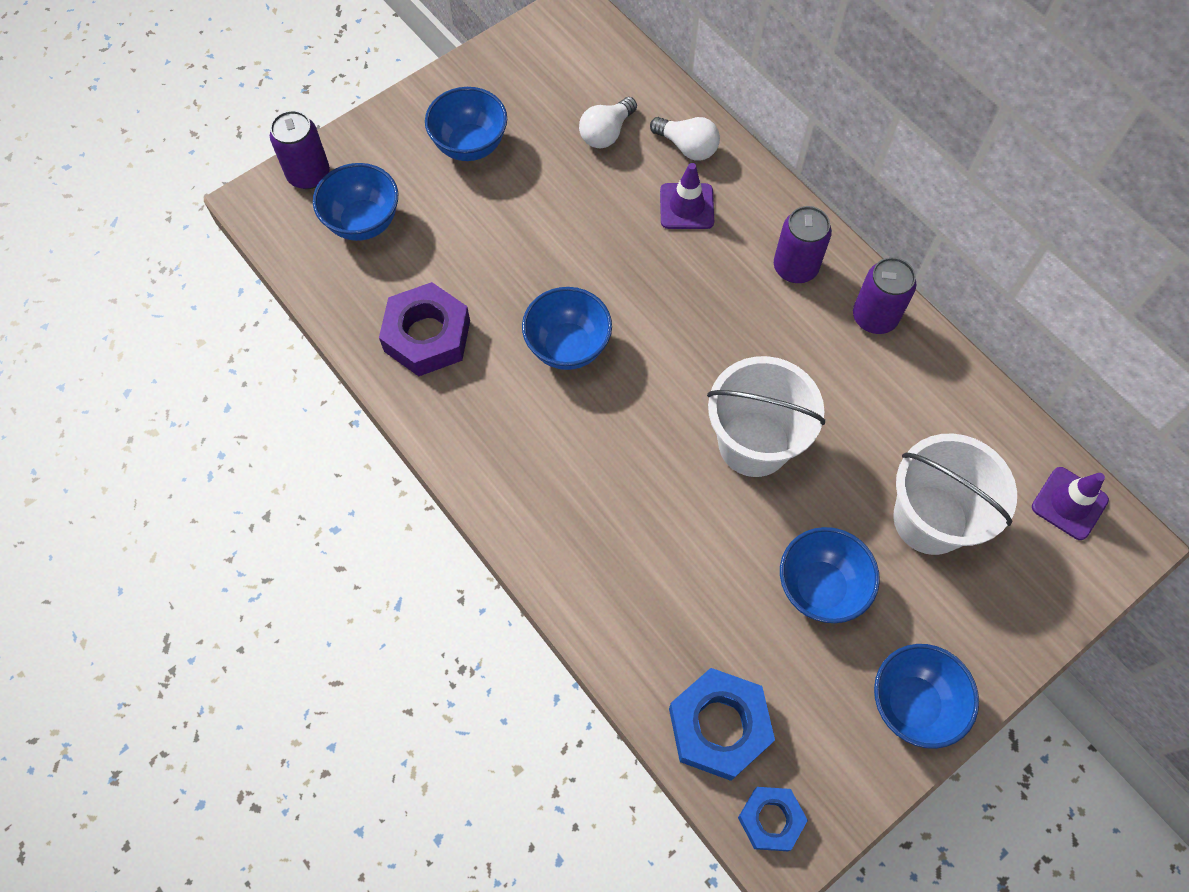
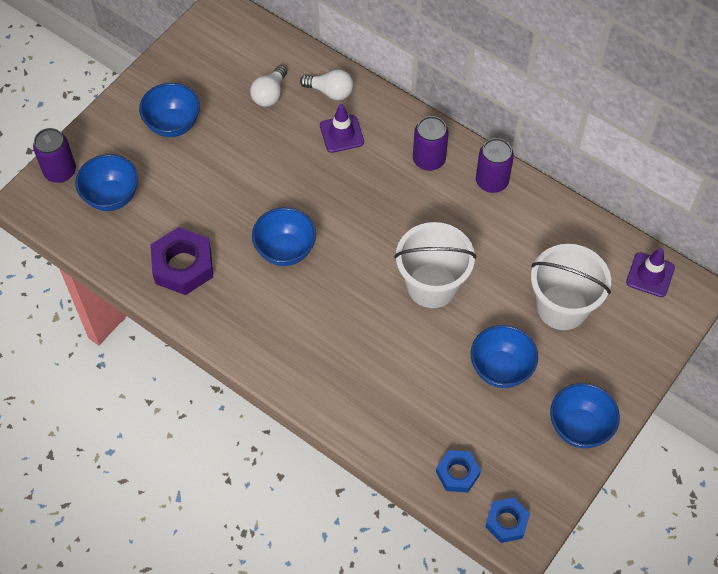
camera: 15 degrees left, 5 degrees down
(719, 726) = (457, 473): blue nut -> blue nut, size x0.61

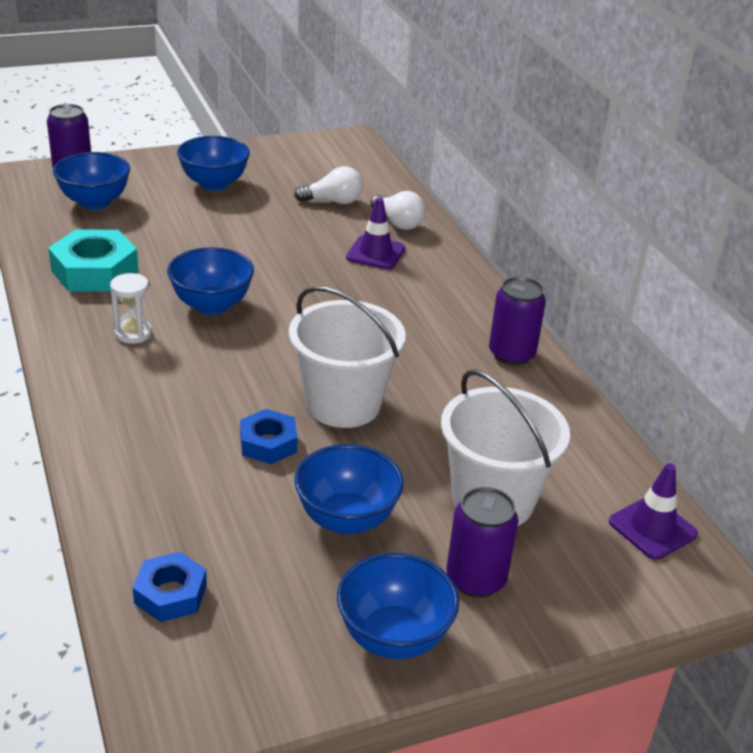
camera: 30 degrees right, 25 degrees down
(183, 266) = (95, 271): purple nut -> turquoise nut
(262, 306) = (133, 333): none -> white hourglass
(270, 94) = (333, 201): white light bulb -> white light bulb turned 150 degrees counterclockwise
(429, 159) = (453, 308): purple can -> purple can (476, 579)
(506, 522) = (174, 687): blue nut -> blue nut (268, 443)

